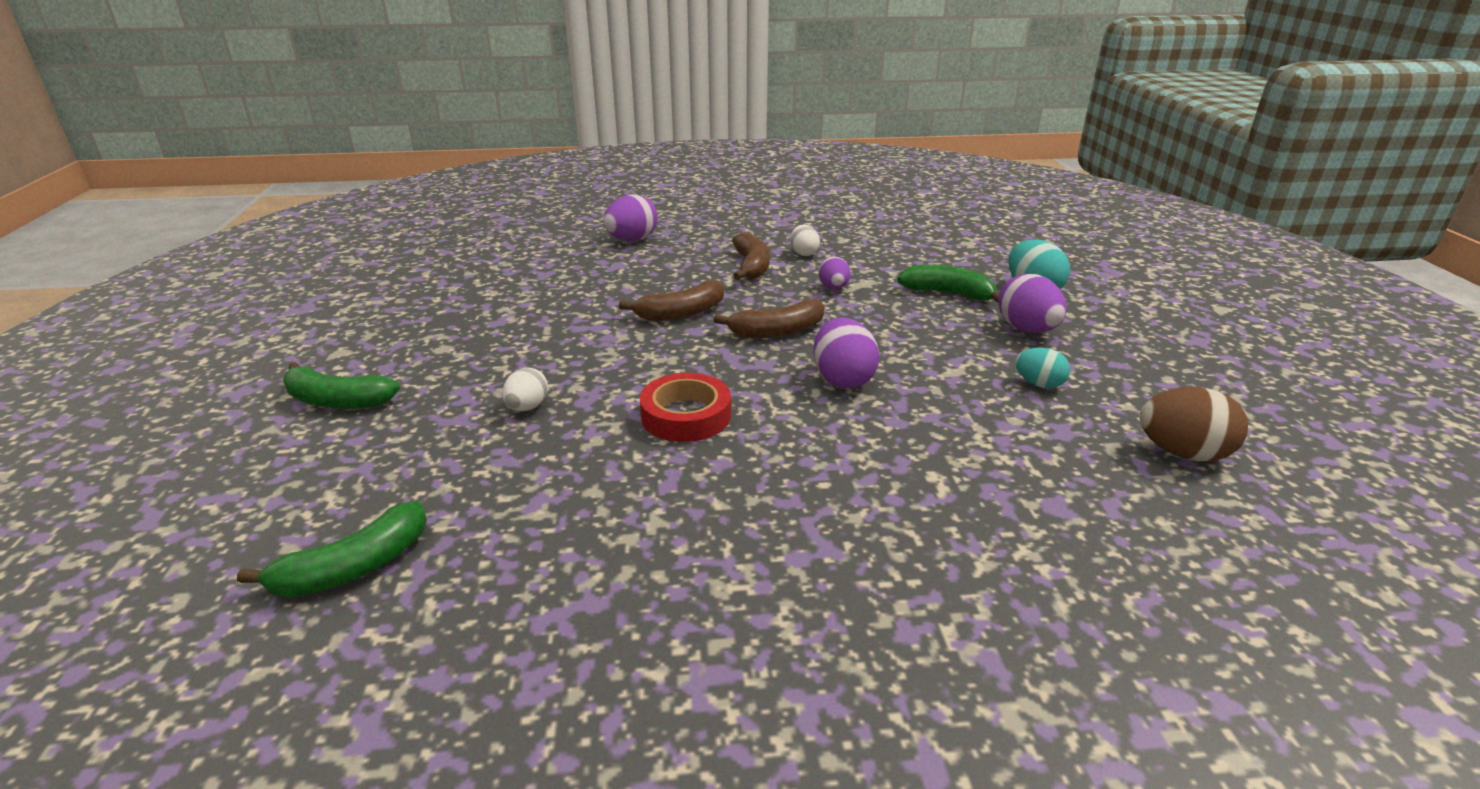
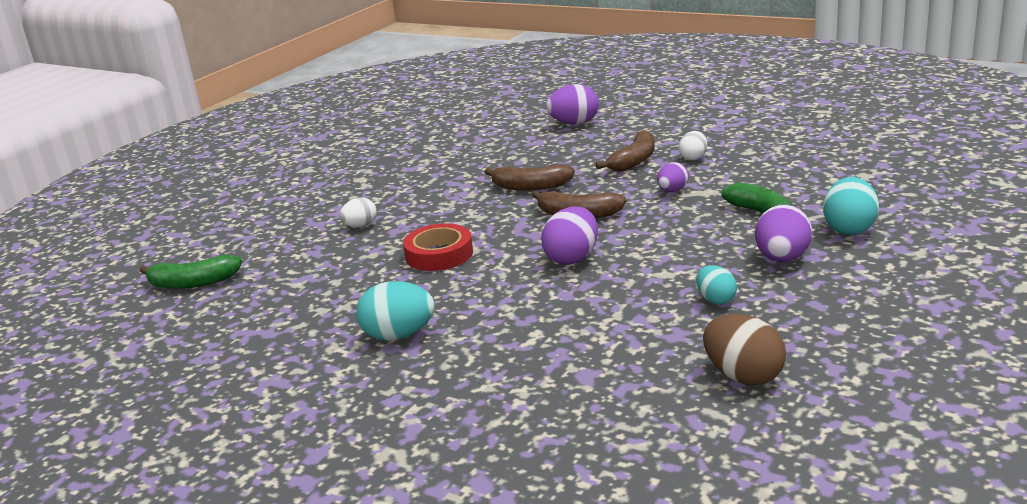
camera: 40 degrees right, 5 degrees down
(337, 401) = (274, 198): green banana -> none
(786, 536) = (399, 335): none -> turquoise egg

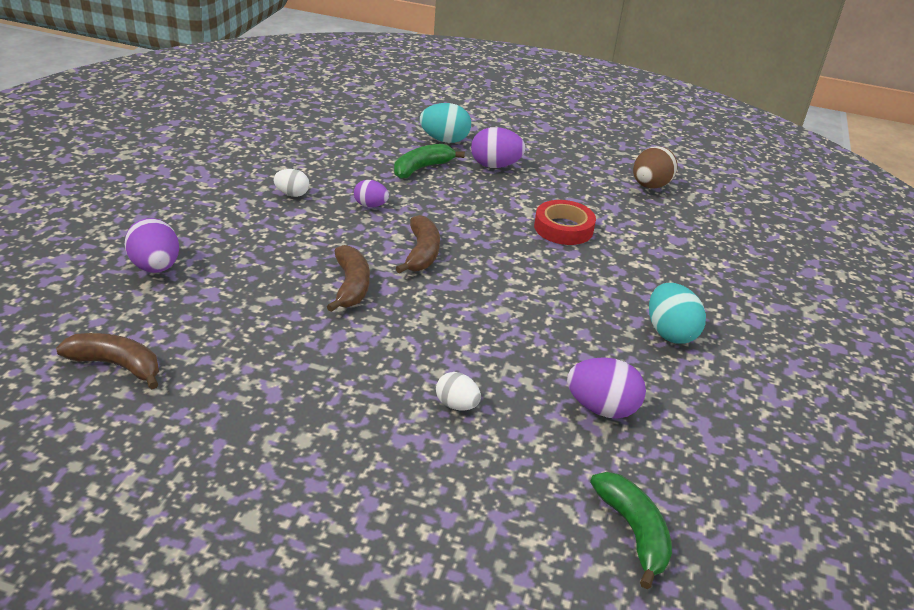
camera: 110 degrees left, 10 degrees up
(439, 254) = (518, 330): red tape -> red tape (563, 228)
(572, 258) = (511, 252): purple egg -> purple egg (601, 408)
(634, 161) = (292, 225): brown banana -> brown banana (117, 365)
(716, 300) = (561, 191): turquoise egg -> none

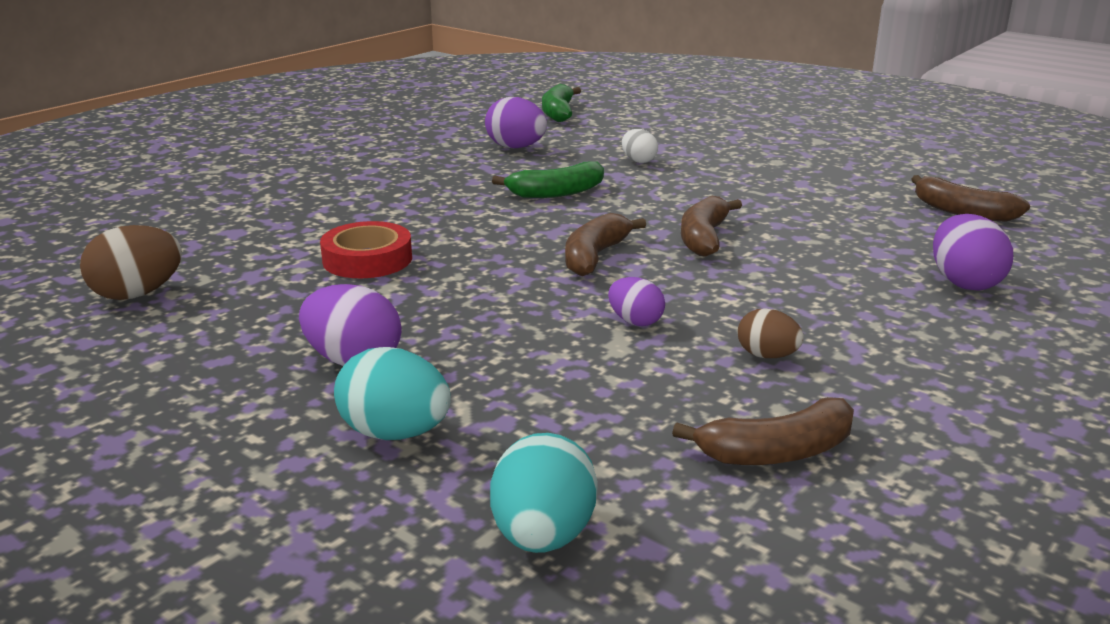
camera: 155 degrees left, 10 degrees down
(283, 151) = (777, 452): none -> brown banana
(292, 194) = (767, 356): white egg -> brown egg
(421, 168) = (500, 374): green banana -> green banana (556, 193)
(670, 333) = (387, 172): turquoise egg -> turquoise egg (543, 536)

